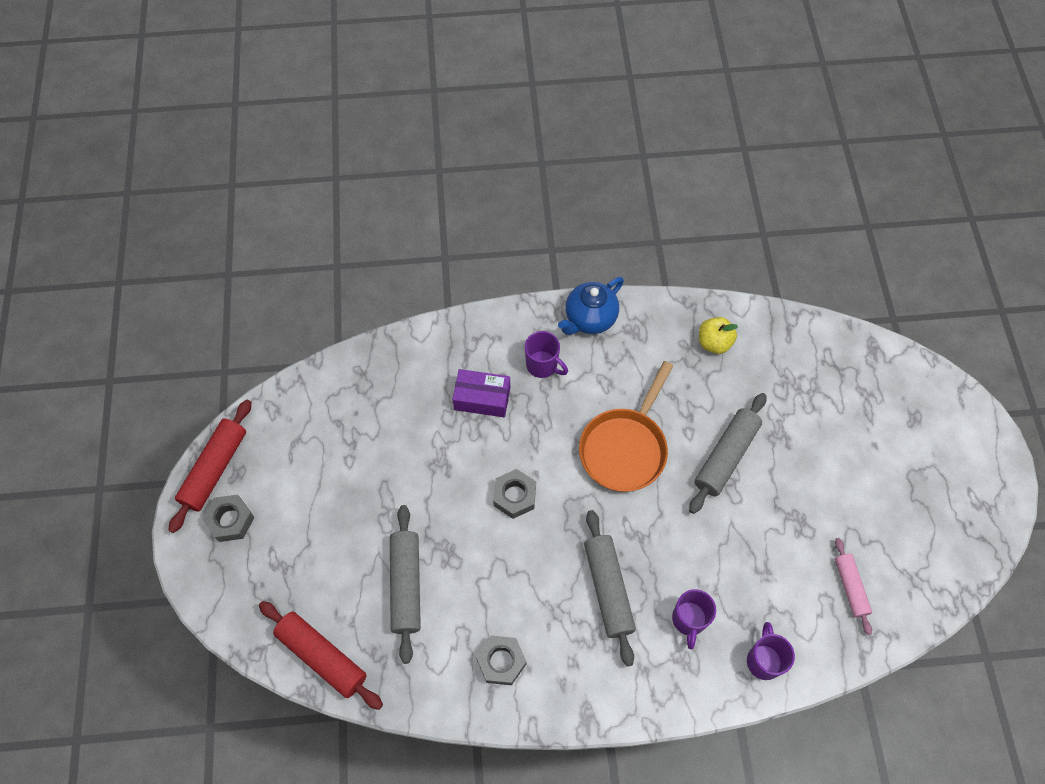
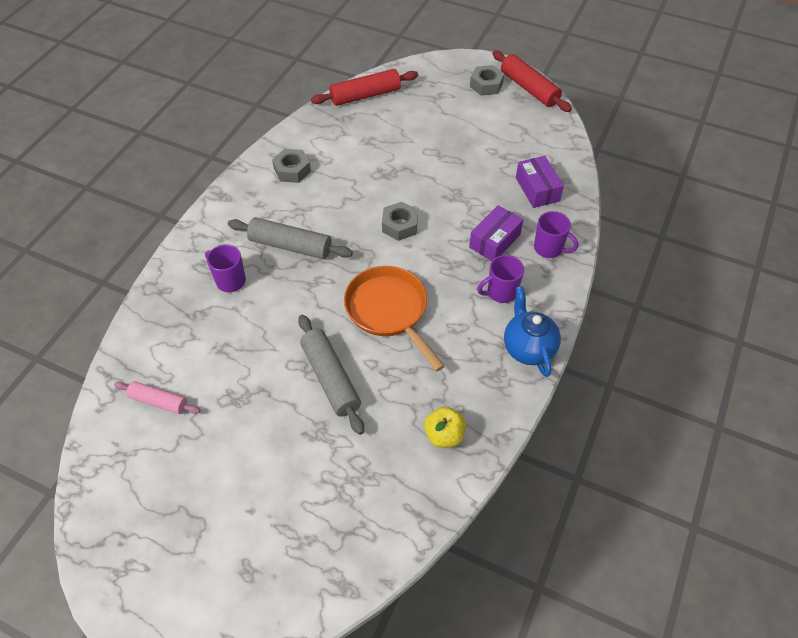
camera: 120 degrees right, 10 degrees down
(386, 390) = (537, 189): none -> purple box
(406, 585) = (379, 146): grey rolling pin -> none
(763, 660) = (164, 309): purple mug -> purple mug (549, 248)

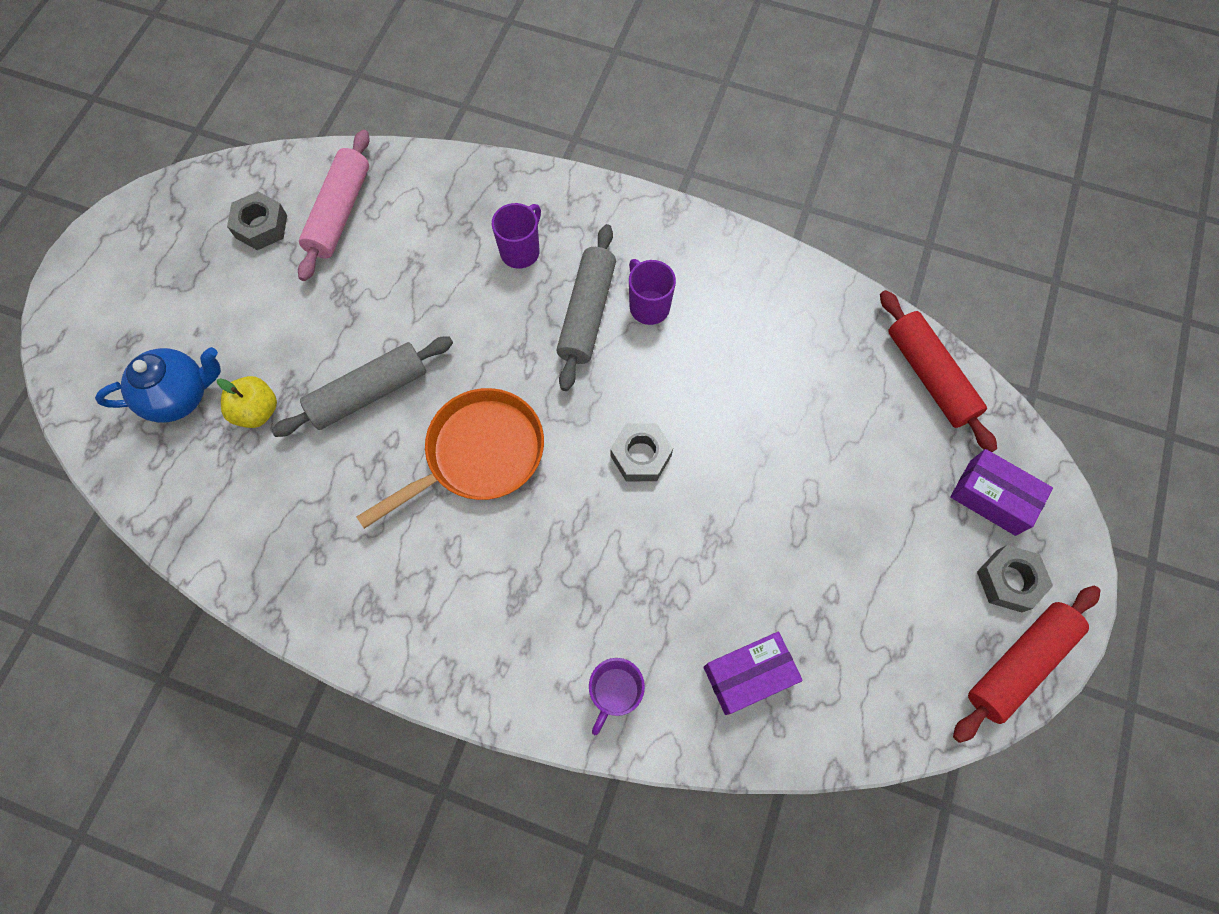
camera: 85 degrees right, 15 degrees up
(159, 401) = (339, 213): pink rolling pin -> pink rolling pin, size x1.60
(292, 170) = (735, 293): grey nut -> grey nut (261, 226)
(444, 435) = (280, 540): yellow apple -> yellow apple (257, 411)
(494, 241) = (623, 602): purple box -> purple box (992, 497)
(501, 292) = (520, 613): purple mug -> purple mug (648, 306)
(528, 348) = (418, 655): blue teapot -> blue teapot (180, 396)

